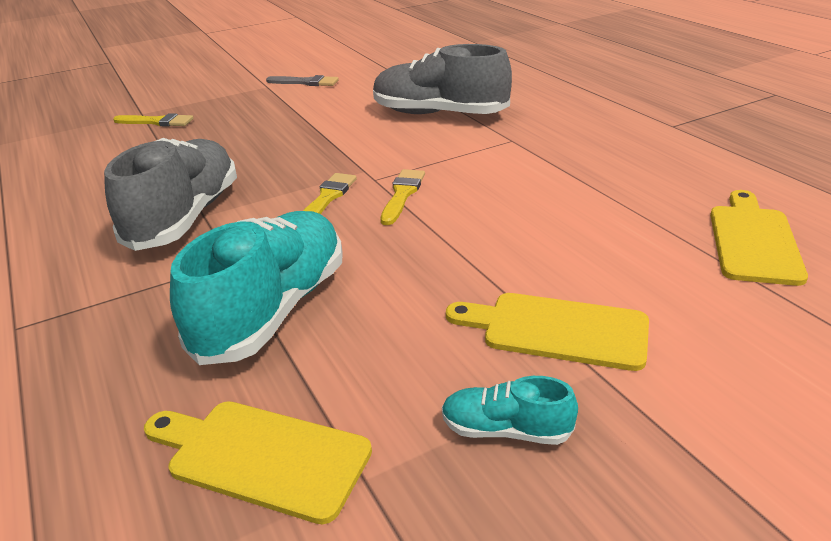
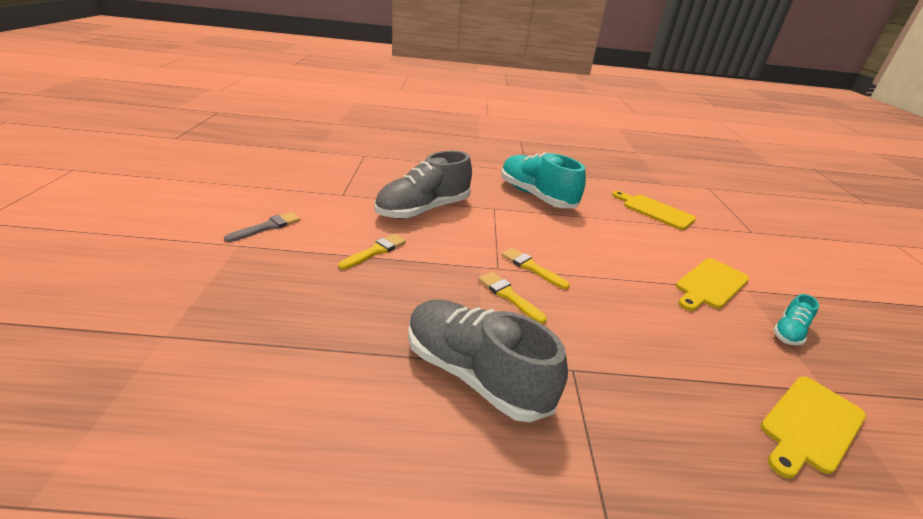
camera: 65 degrees left, 0 degrees up
(157, 122) = (214, 332): yellow brush -> yellow brush (375, 251)
(273, 310) = (652, 370): turquoise shoe -> turquoise shoe (536, 196)

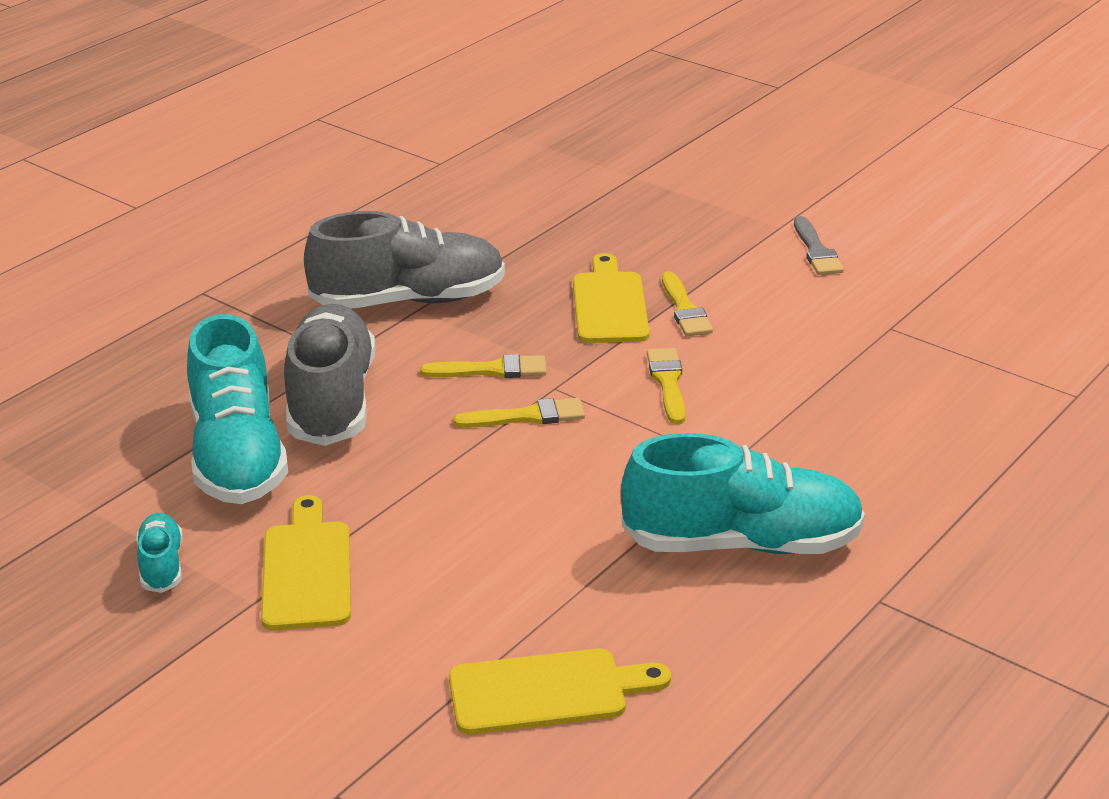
camera: 130 degrees right, 0 degrees up
(423, 210) = (779, 386): grey shoe -> grey shoe (331, 401)
(453, 237) = (668, 383): none -> yellow brush
(705, 356) = (238, 456): none -> turquoise shoe
(810, 425) = (100, 459): yellow cutting board -> yellow cutting board (609, 304)

